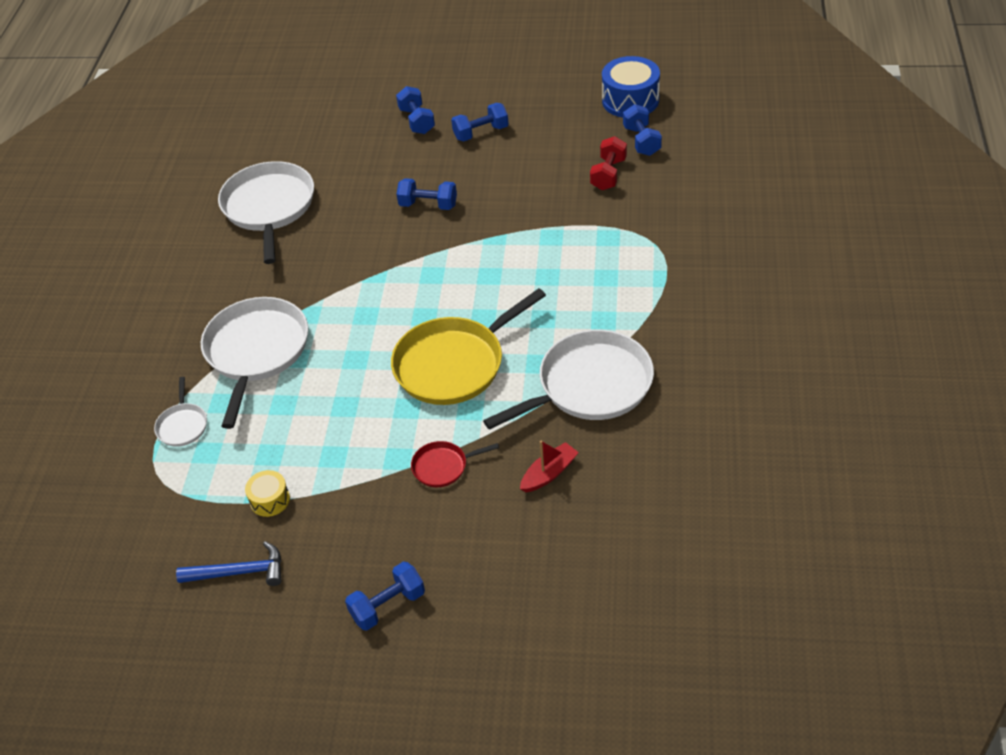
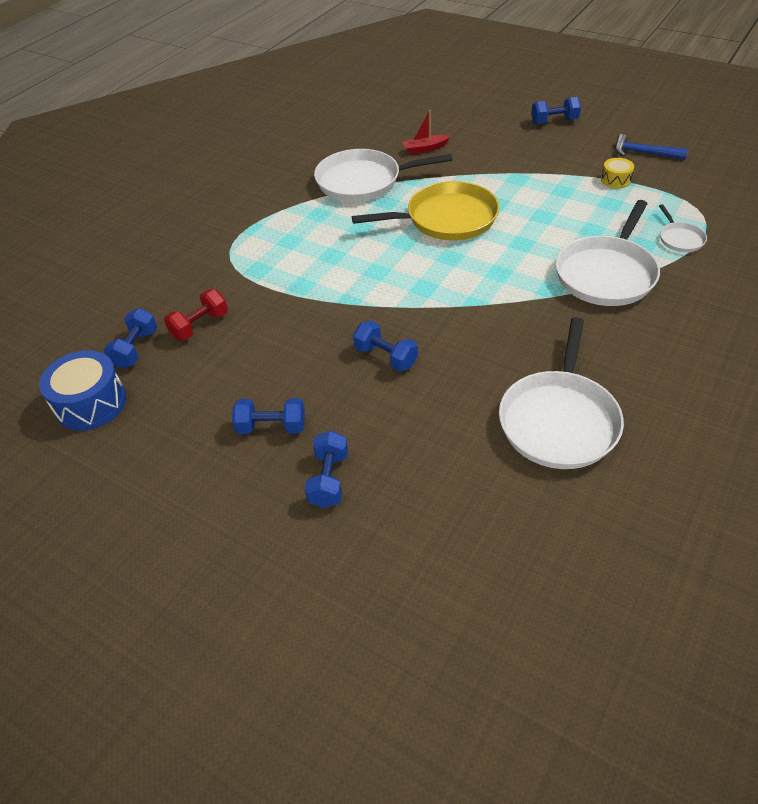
camera: 155 degrees left, 0 degrees up
(182, 425) = (680, 239): white pan -> white pan turned 150 degrees clockwise
(443, 467) = (489, 167): red pan -> none

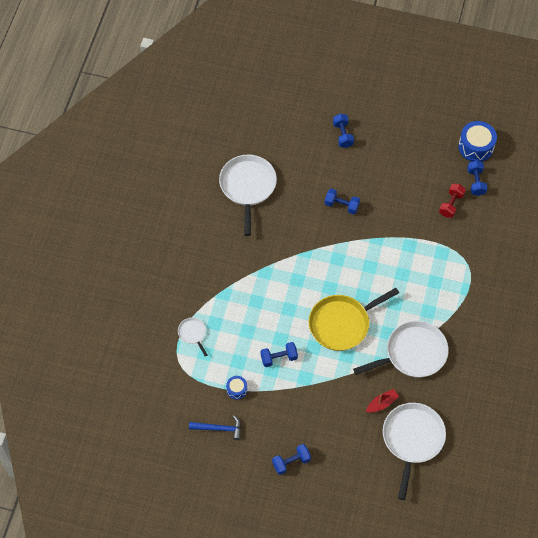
camera: 160 degrees right, 15 degrees up
(271, 427) = (380, 154): blue dumbbell -> blue dumbbell (279, 358)
(606, 274) = (234, 292): white pan -> white pan (412, 439)
(615, 180) = (237, 389): yellow drum -> blue drum

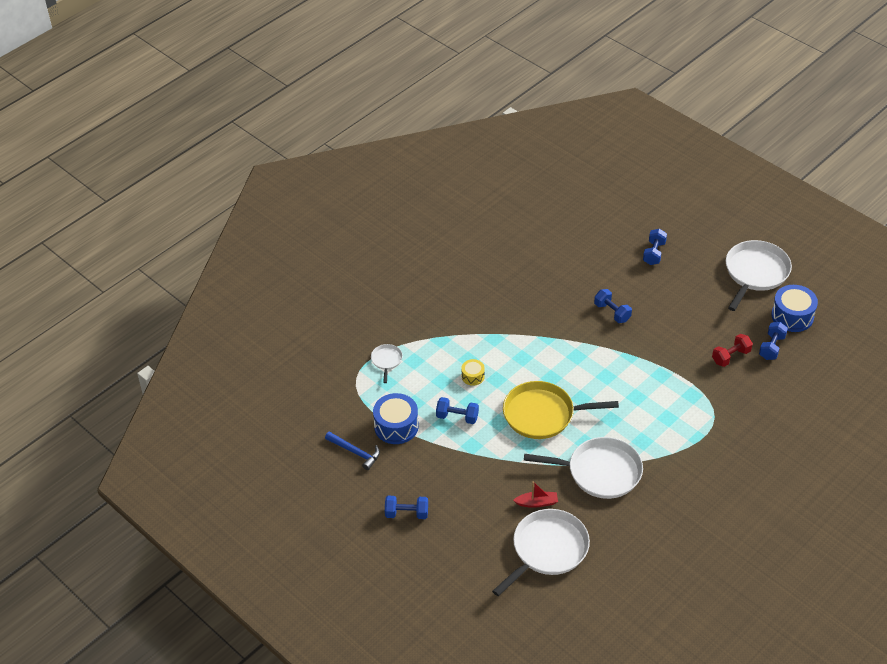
camera: 30 degrees right, 15 degrees down
(237, 389) = (396, 426): blue drum -> blue drum, size x1.87
(248, 187) = (526, 260): white pan -> white pan (755, 273)
(269, 315) = (473, 376): none -> yellow drum

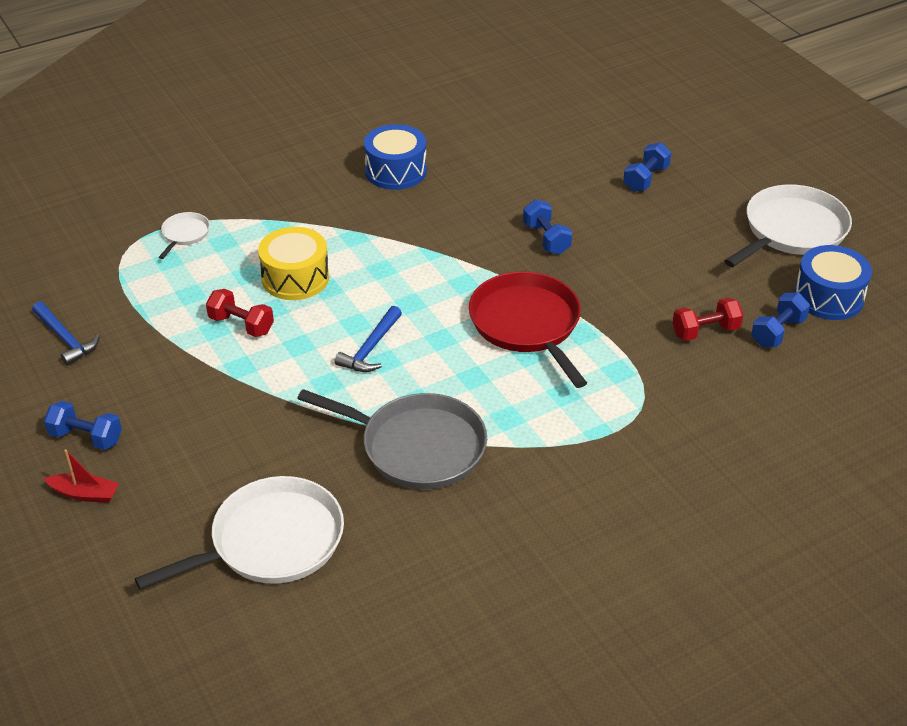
camera: 15 degrees right, 5 degrees down
(396, 426) = (145, 318): blue drum -> blue drum (396, 171)
(457, 417) = (241, 325): blue dumbbell -> red dumbbell
(473, 376) = (295, 278): yellow drum -> yellow drum, size x1.87
(537, 503) = (293, 468): red boat -> red boat (85, 494)
(542, 414) = (370, 348): yellow pan -> blue hammer
(600, 472) = (417, 447): white pan -> grey pan
(627, 376) = (527, 324): none -> red pan

